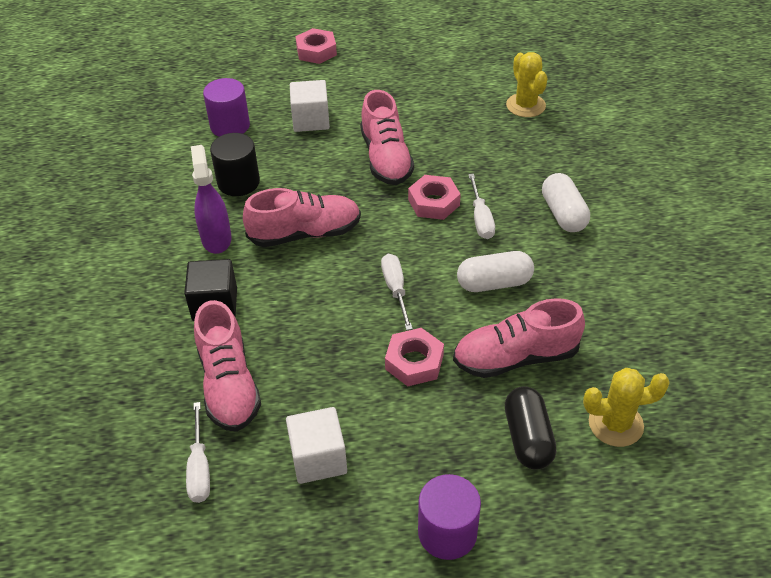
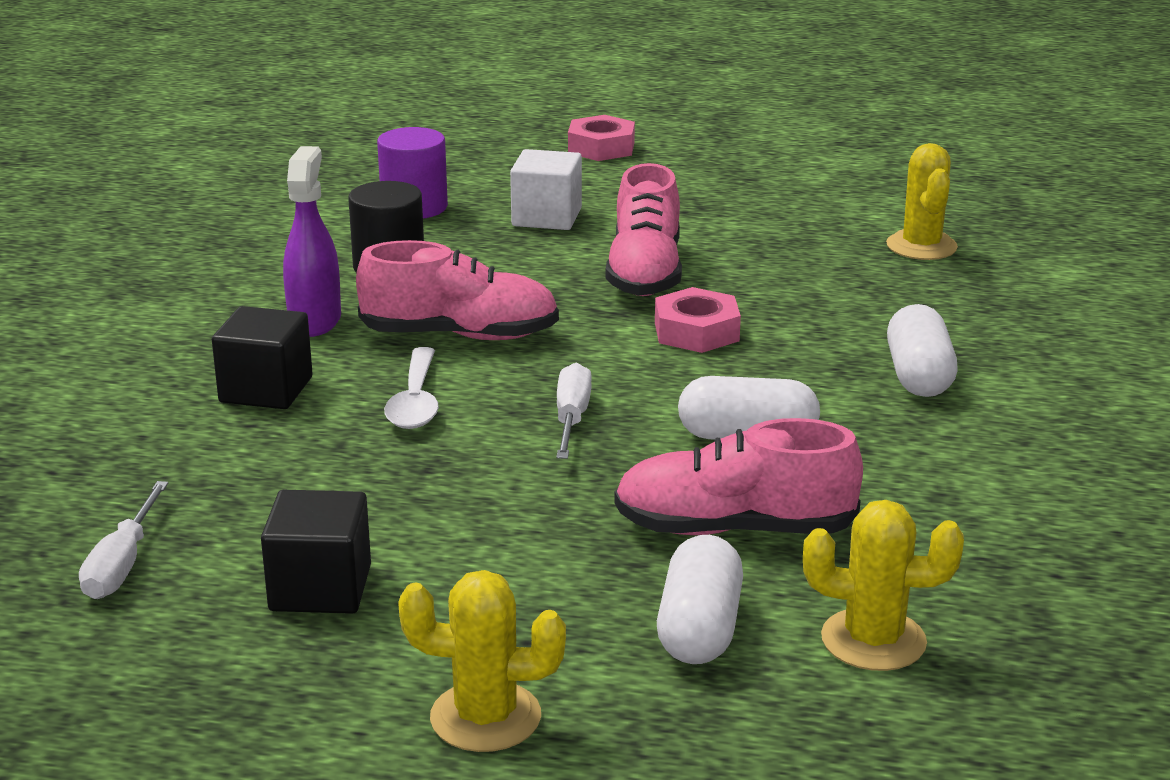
camera: 15 degrees right, 20 degrees down
(229, 384) = (230, 480): pink shoe -> none
(304, 295) = (415, 402): none -> white spoon
(318, 458) = (320, 588): white cube -> black cube
(414, 362) = (552, 505): pink nut -> none
(447, 533) = (485, 717): purple cylinder -> yellow cactus
(481, 218) = (767, 360): white screwdriver -> none
(527, 438) = (699, 629): black capsule -> white capsule

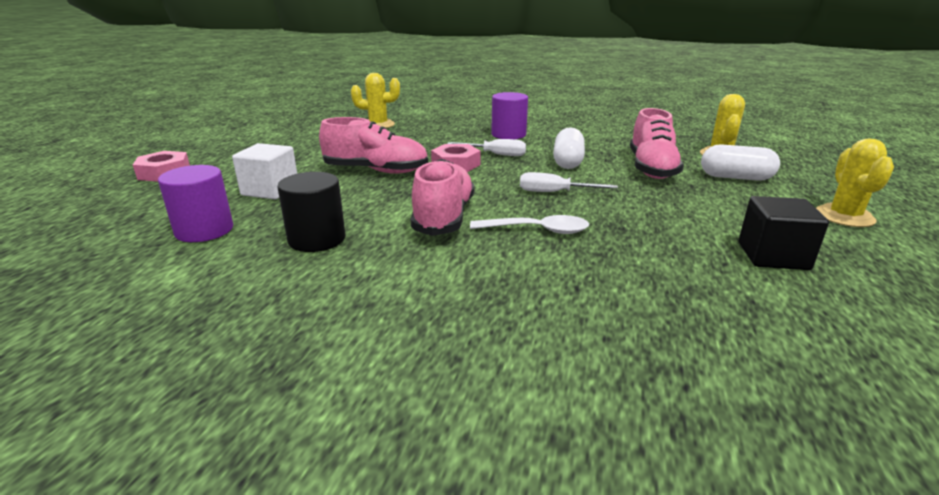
camera: 85 degrees left, 0 degrees up
(122, 564) = (804, 330): white screwdriver -> white screwdriver (496, 154)
(266, 390) = (521, 282): black cube -> none
(315, 321) = (403, 266): purple spray bottle -> none
(918, 376) = (508, 135): white capsule -> purple cylinder

